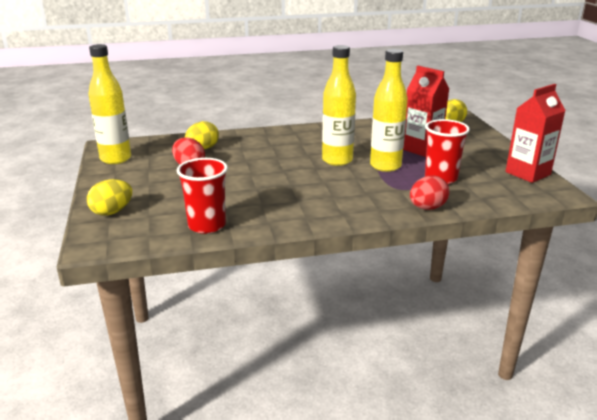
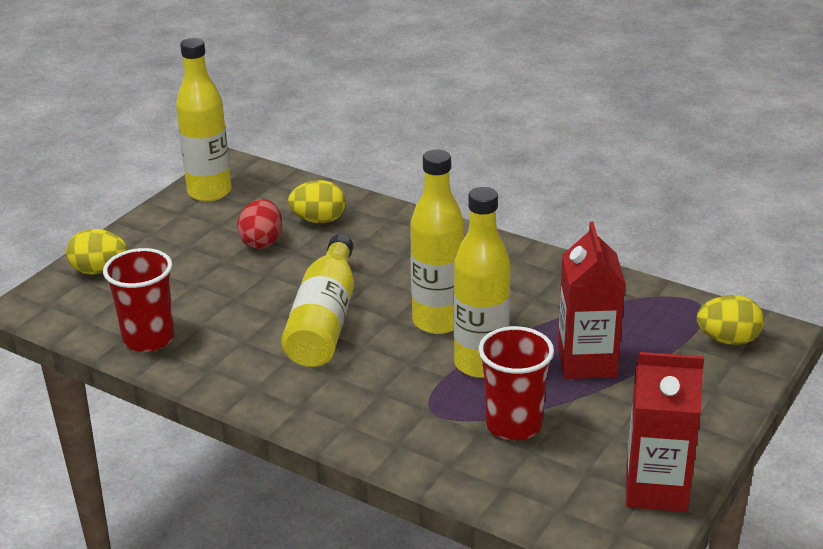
camera: 45 degrees right, 5 degrees up
(285, 180) = (324, 320): none -> yellow bottle
(427, 208) = (406, 457): red egg -> none

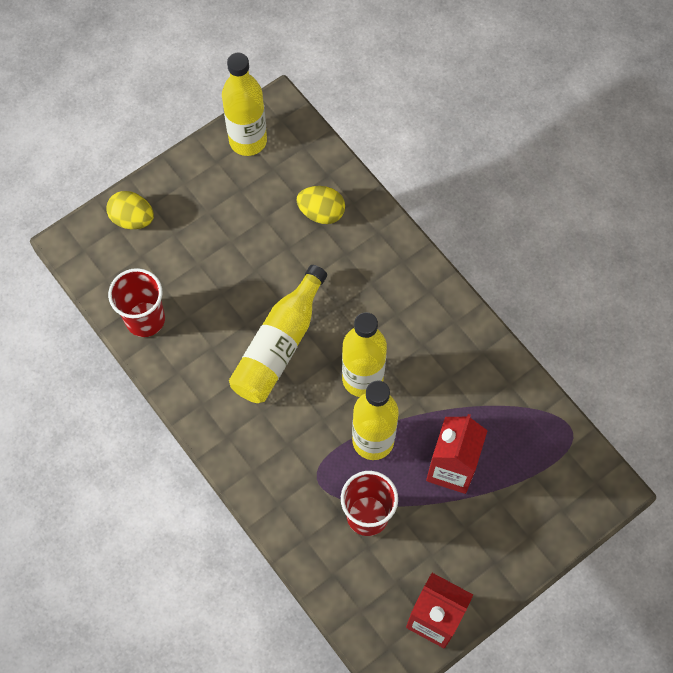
camera: 20 degrees right, 35 degrees up
(262, 242) = (266, 226): red egg -> none
(728, 340) = (571, 484): yellow egg -> none

